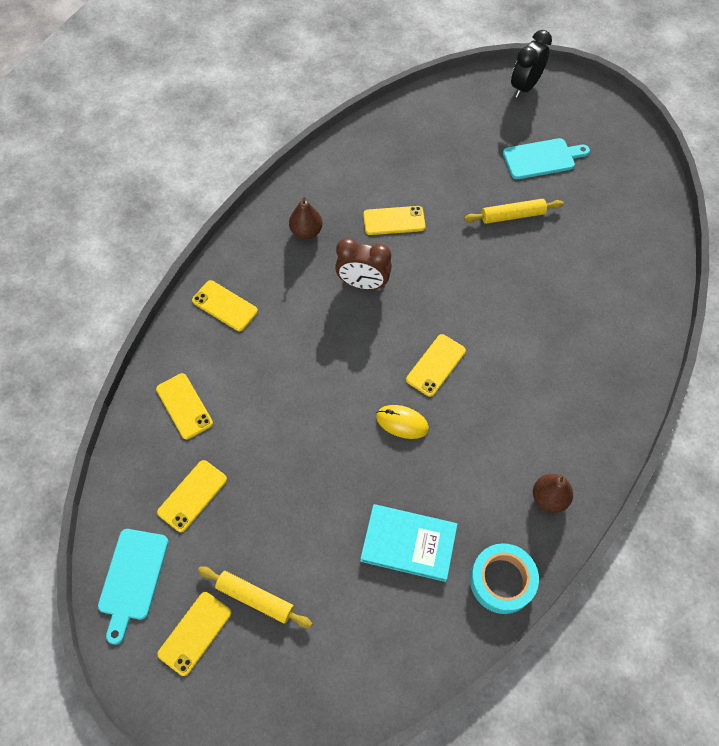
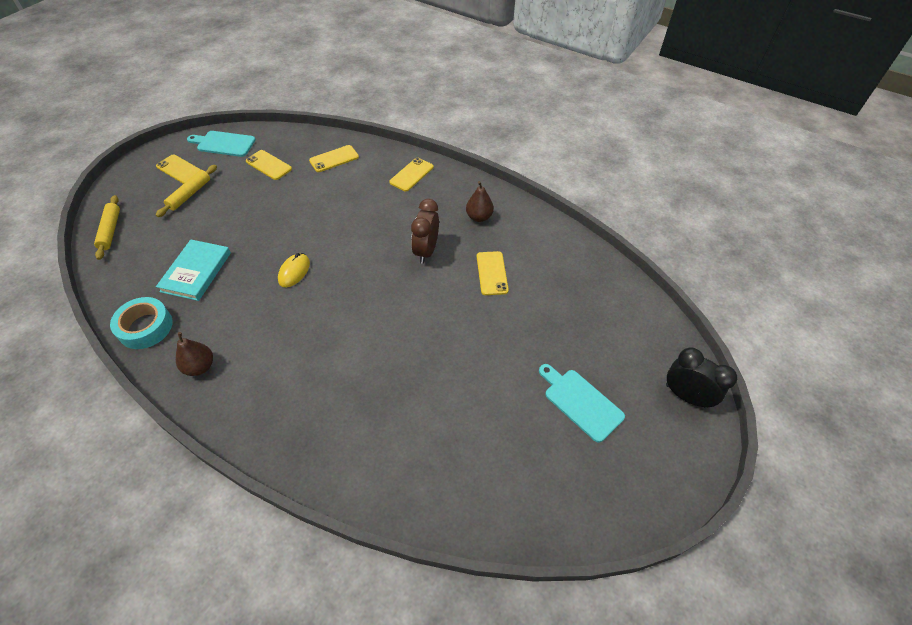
camera: 90 degrees right, 10 degrees down
(435, 365) = (341, 295): yellow phone -> none
(512, 216) = (501, 367): yellow rolling pin -> yellow rolling pin (110, 231)
(542, 158) = (580, 402): turquoise cutting board -> turquoise cutting board turned 150 degrees clockwise

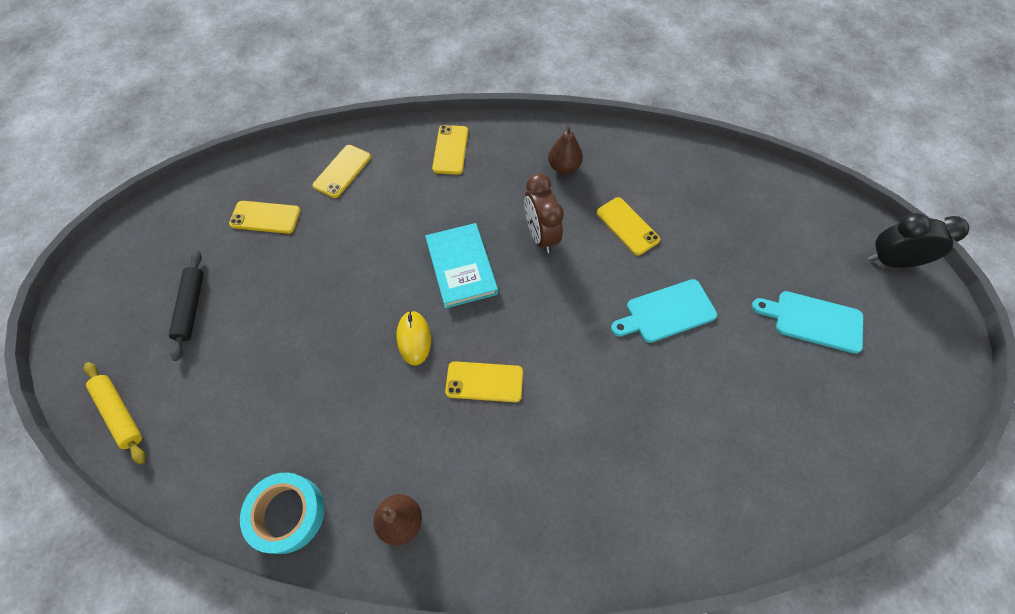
camera: 30 degrees left, 10 degrees up
(180, 170) = (146, 280): yellow phone -> yellow phone (484, 381)
(189, 194) = (191, 307): yellow rolling pin -> black rolling pin
(196, 272) = (291, 405): turquoise book -> turquoise book (461, 267)
(224, 144) = (178, 216): turquoise cutting board -> turquoise cutting board (666, 312)

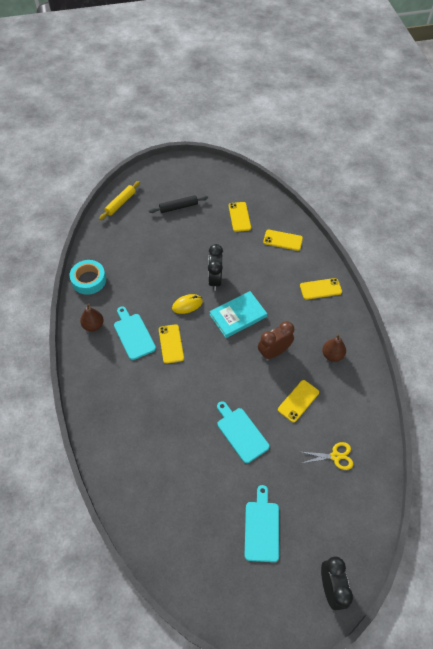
camera: 75 degrees right, 5 degrees down
(379, 284) = (215, 280): none -> black clock
(446, 444) = (133, 334): none -> turquoise cutting board
(716, 206) = (335, 456): none -> yellow scissors

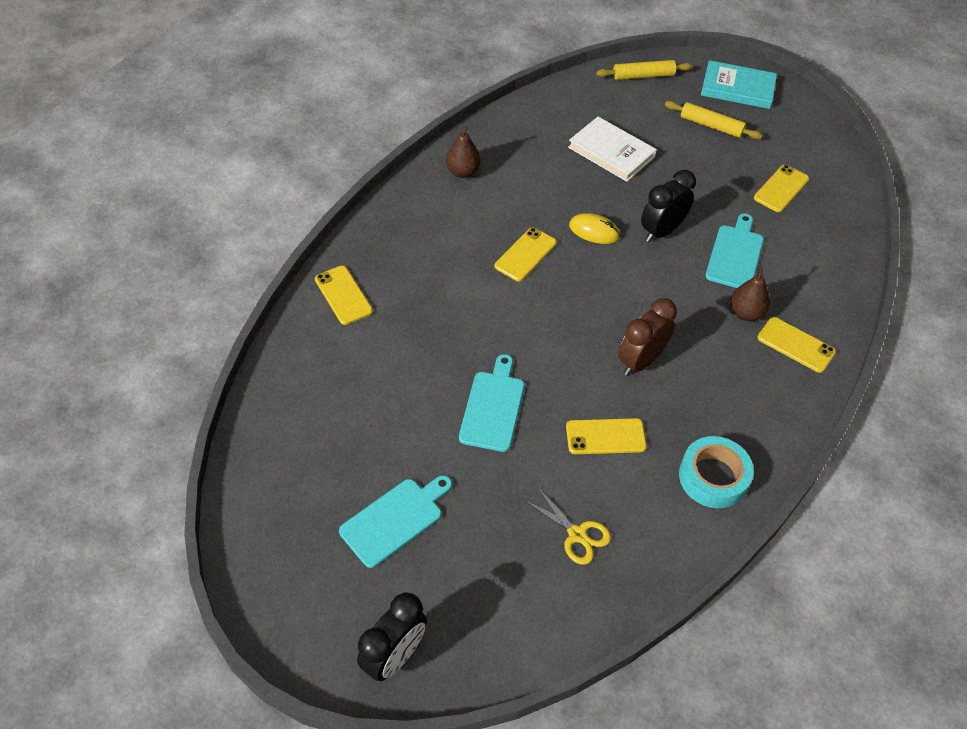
camera: 45 degrees right, 5 degrees down
(89, 280) = (512, 126): turquoise tape -> turquoise tape (713, 477)
(133, 334) = (495, 213): turquoise cutting board -> turquoise cutting board (735, 254)
(150, 256) = (611, 152): none -> white book
(178, 207) = (711, 126): black rolling pin -> yellow rolling pin
(238, 316) = (643, 289): turquoise book -> turquoise book (737, 88)
(273, 352) = (640, 361): brown clock -> brown clock turned 60 degrees counterclockwise
(283, 240) = (810, 254): yellow phone -> yellow phone (343, 295)
(332, 355) = (716, 427): brown pear -> brown pear (746, 313)

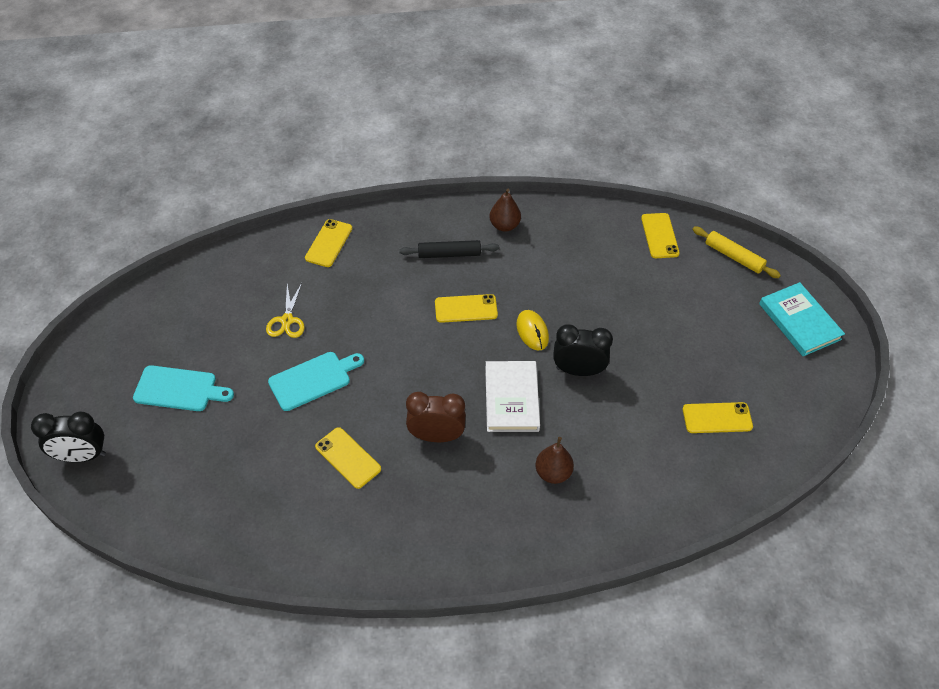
camera: 50 degrees right, 0 degrees up
(453, 225) = (449, 254): none -> black rolling pin
(577, 534) = (251, 493): yellow scissors -> yellow scissors (287, 320)
(611, 152) = (625, 290): white book -> white book (511, 398)
(711, 126) = (732, 331): yellow rolling pin -> none
(713, 477) = (372, 545): turquoise tape -> none
(735, 254) = (607, 430): turquoise cutting board -> none
(795, 345) = (555, 525): yellow phone -> yellow phone (659, 236)

